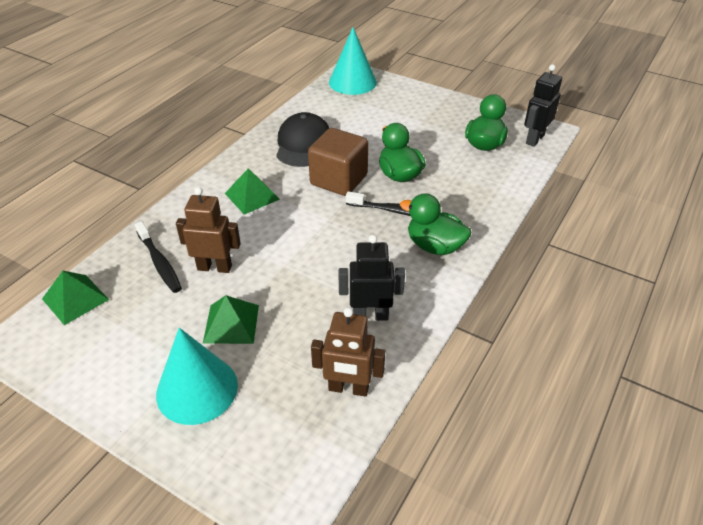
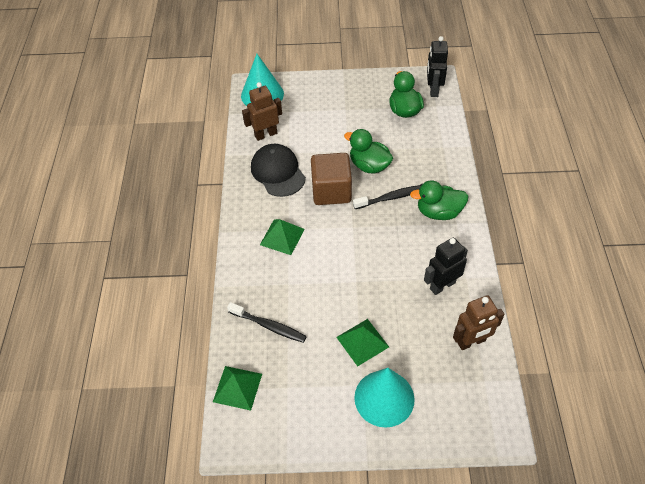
camera: 30 degrees left, 10 degrees up
(214, 267) = (311, 308): brown robot -> brown robot (265, 134)

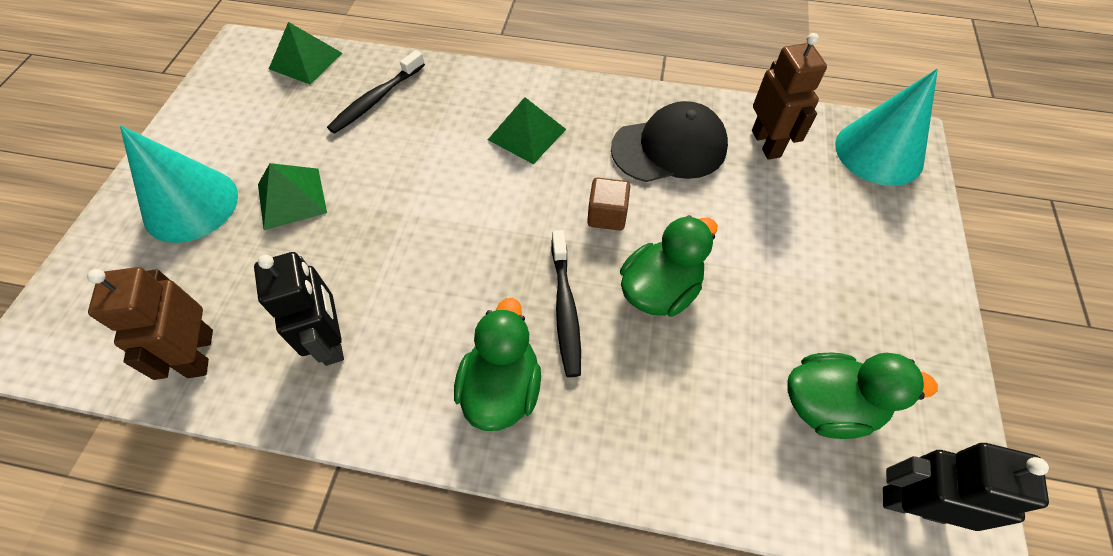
camera: 100 degrees right, 5 degrees up
(331, 191) = (607, 215): brown cube -> brown cube, size x0.52

